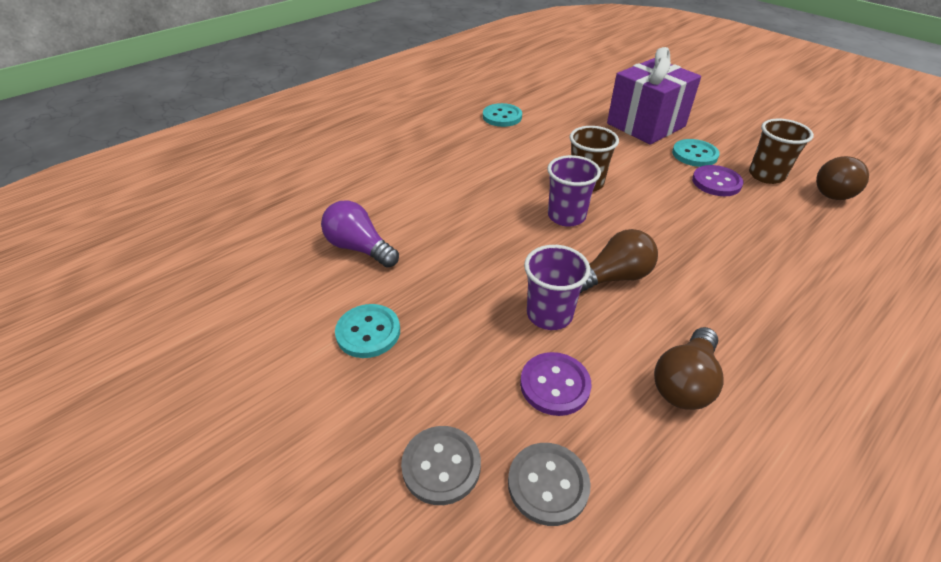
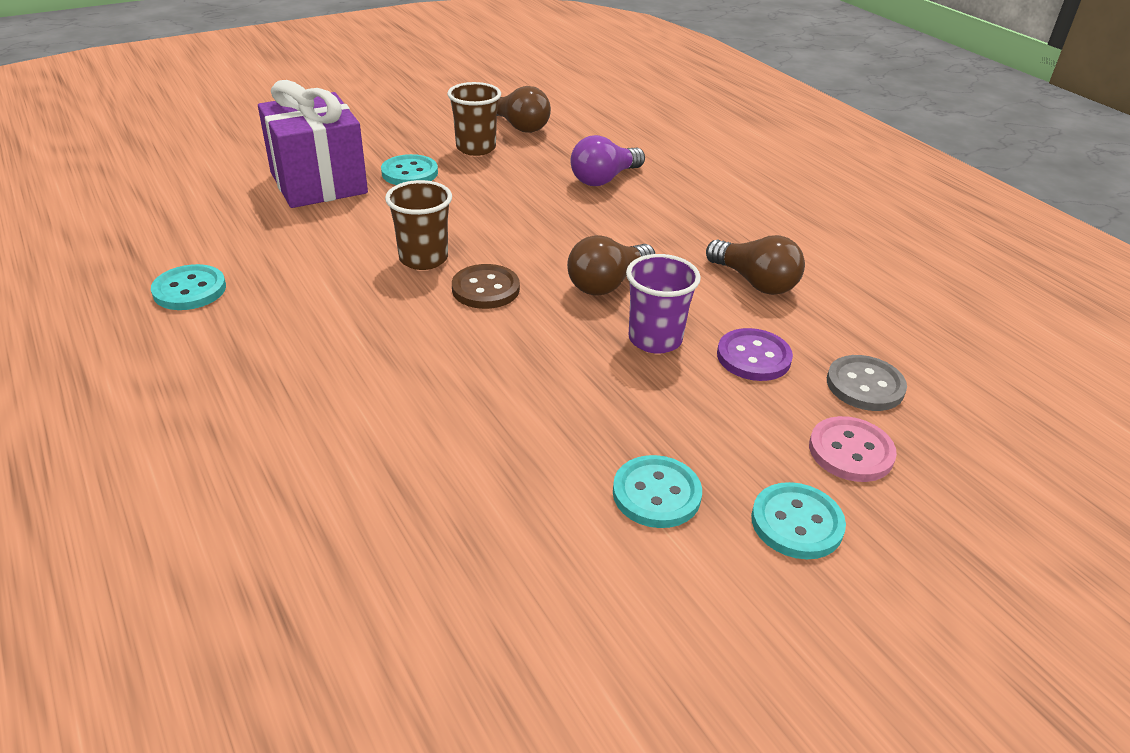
camera: 80 degrees left, 5 degrees down
(347, 421) = (796, 523): none -> turquoise button
(359, 248) = (473, 491): purple light bulb -> purple light bulb (604, 179)
(441, 466) = (851, 451): grey button -> pink button
(566, 216) = (485, 289): purple cup -> brown button
(613, 277) = (607, 284): brown light bulb -> brown light bulb turned 120 degrees counterclockwise
(716, 182) = (472, 177): purple button -> none

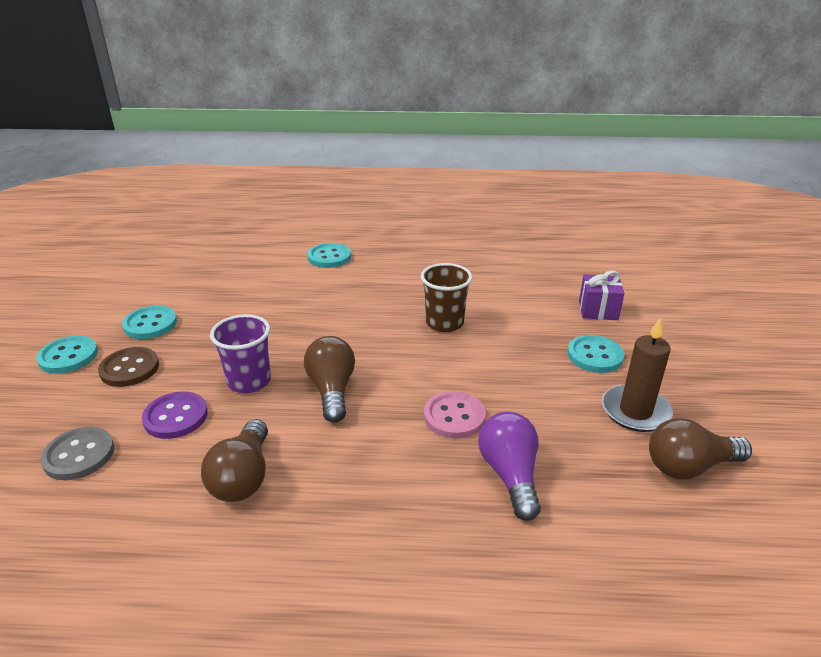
camera: 125 degrees right, 5 degrees down
(189, 290) = (477, 246): turquoise button -> turquoise button (329, 257)
(319, 183) = (598, 310): purple gift -> purple gift, size x0.50
(476, 148) = (635, 411): brown cup -> brown candle
(485, 289) = (382, 335): brown button -> brown button (129, 369)
(755, 282) = (243, 477): brown light bulb -> brown light bulb turned 75 degrees counterclockwise
(851, 451) = (61, 406): pink button -> pink button (454, 417)

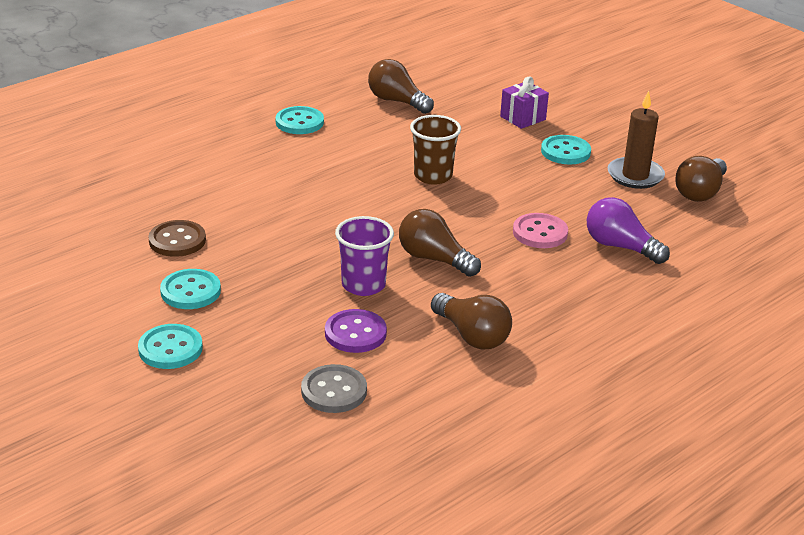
camera: 45 degrees left, 0 degrees up
(129, 369) = (248, 327): brown button -> brown button (177, 240)
(329, 257) = (241, 165): turquoise button -> turquoise button (299, 122)
(510, 257) = (397, 101): none -> brown light bulb

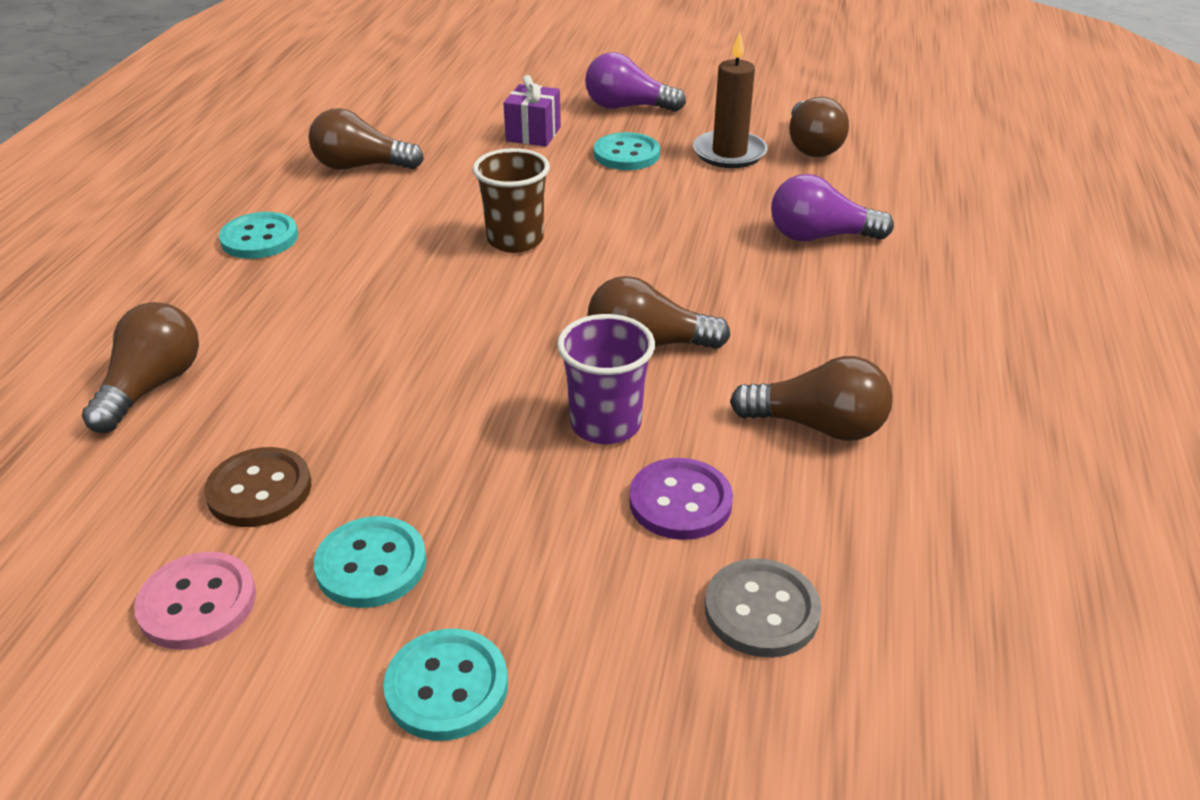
camera: 35 degrees left, 5 degrees up
(177, 176) = (152, 387): none -> brown light bulb
(540, 233) = (720, 257): pink button -> pink button (197, 603)
(608, 122) = (627, 107): none -> purple light bulb

